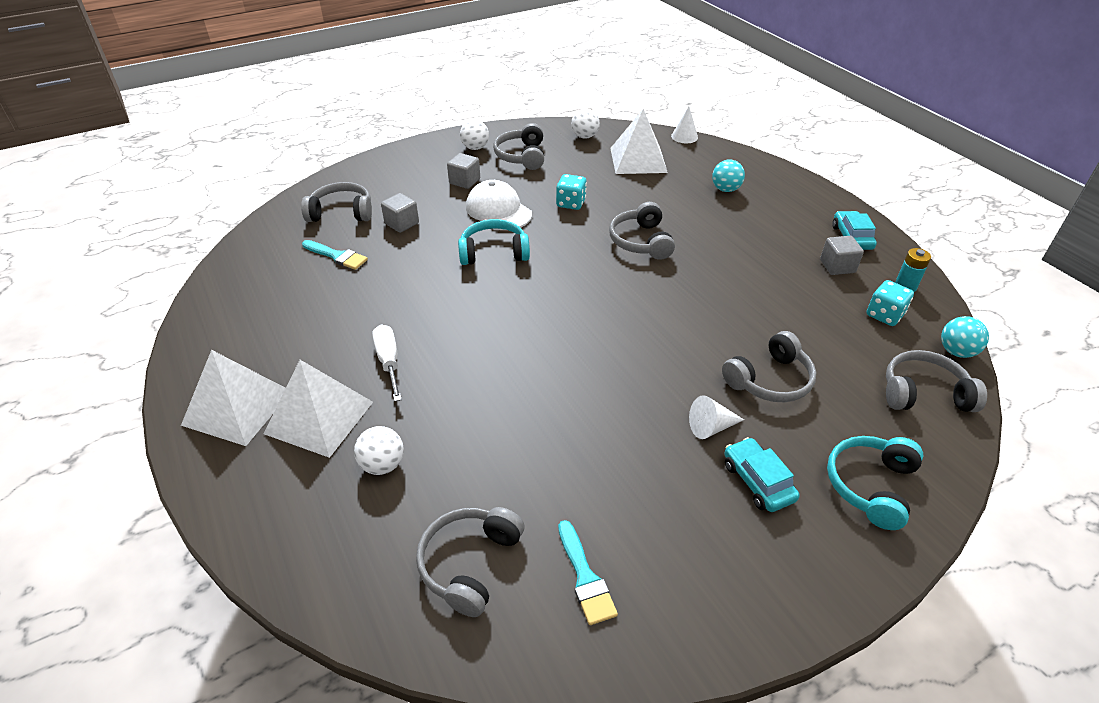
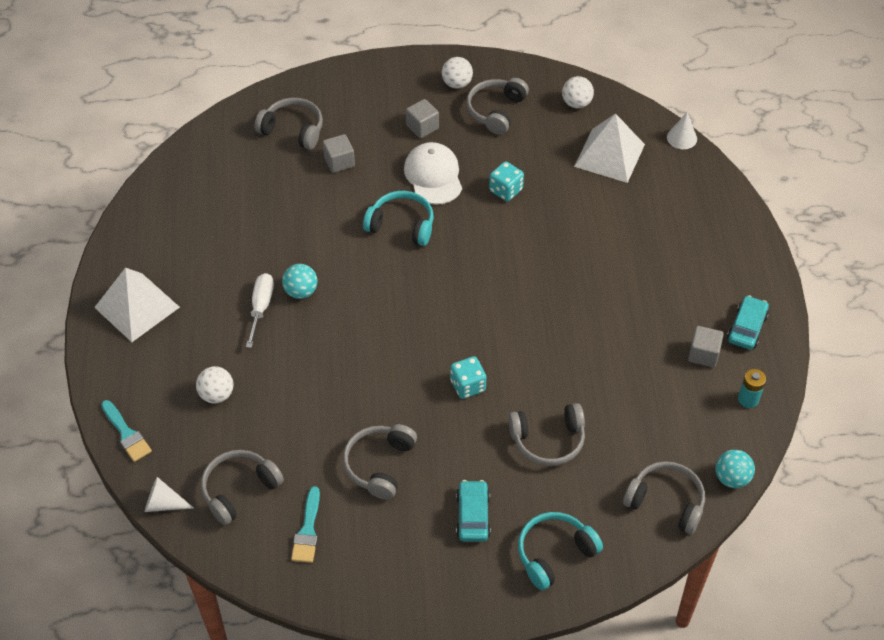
camera: 25 degrees right, 10 degrees up
(319, 417) = (190, 338): white pyramid -> none
(337, 256) = (268, 181): turquoise brush -> turquoise brush (126, 434)
(641, 241) = (541, 260): grey headphones -> grey headphones (379, 465)
(711, 427) = (470, 460): white cone -> white cone (163, 504)
(725, 189) = (669, 225): turquoise ball -> turquoise ball (301, 291)
(884, 315) = (701, 420): turquoise dice -> turquoise dice (468, 386)

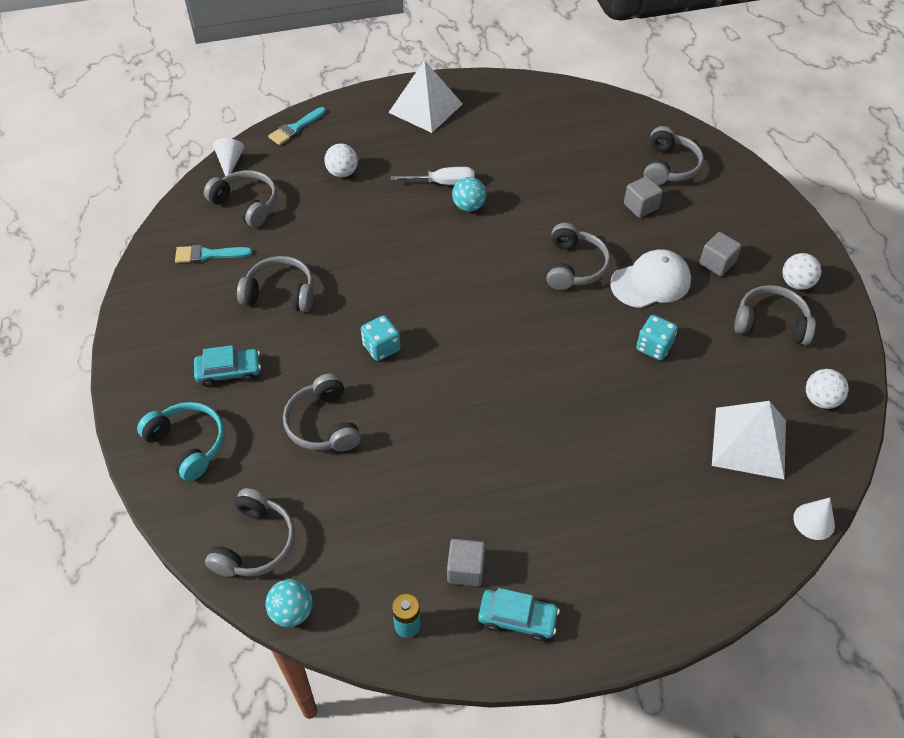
camera: 80 degrees right, 0 degrees up
(402, 225) = (574, 266): turquoise headphones -> grey headphones

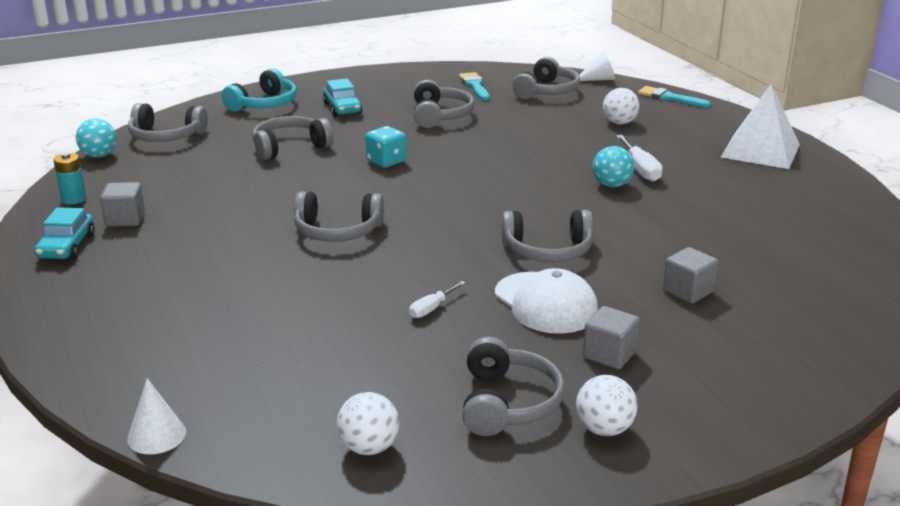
camera: 80 degrees right, 25 degrees down
(654, 347) = (432, 308): turquoise dice -> white screwdriver
(669, 166) = (791, 311): grey headphones -> grey headphones (337, 231)
(749, 442) = (285, 382): white pyramid -> none

